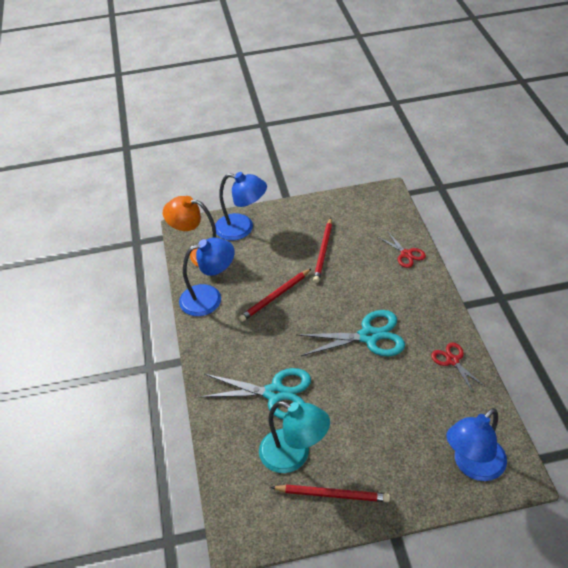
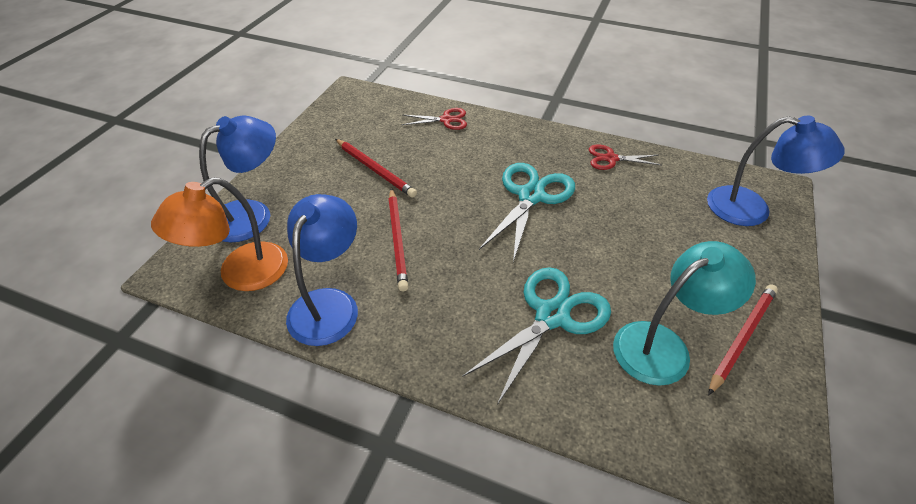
camera: 60 degrees left, 0 degrees up
(473, 466) = (751, 209): blue lamp -> blue lamp turned 60 degrees counterclockwise

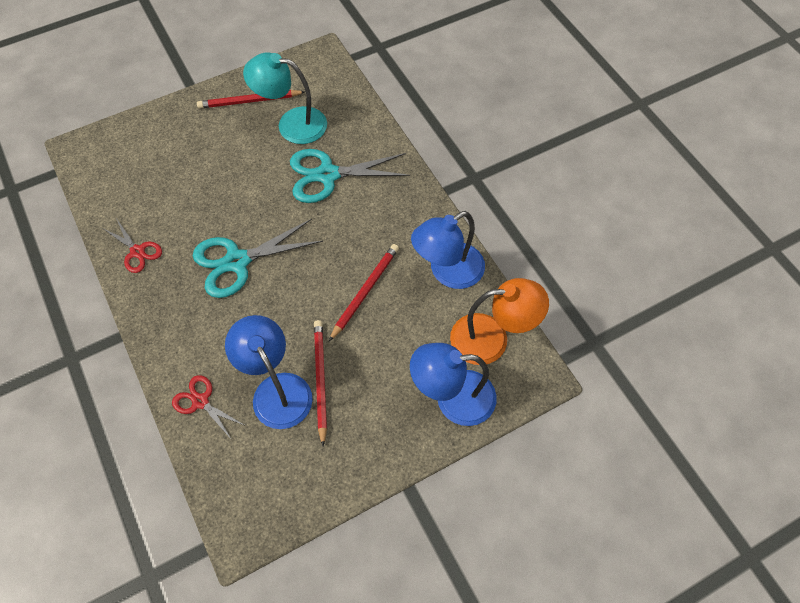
camera: 140 degrees left, 15 degrees up
(751, 209) = (121, 149): blue lamp -> blue lamp (276, 389)

